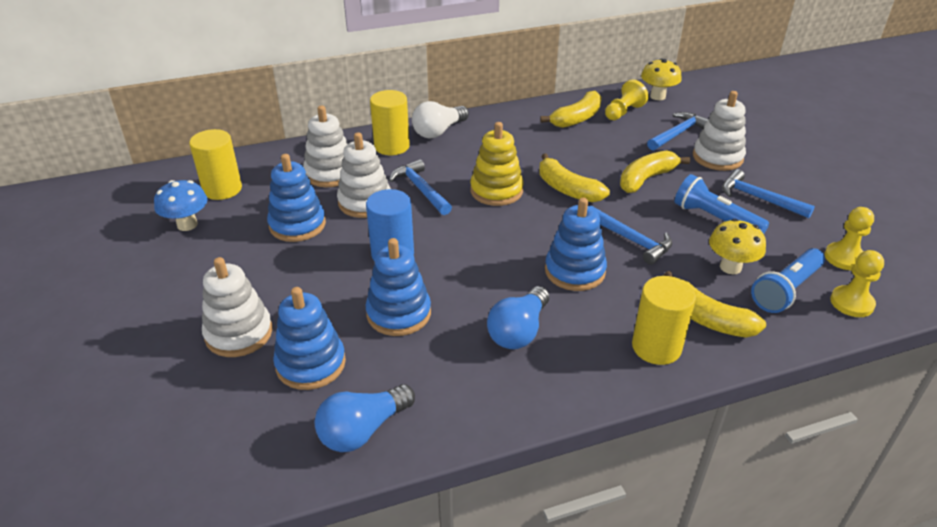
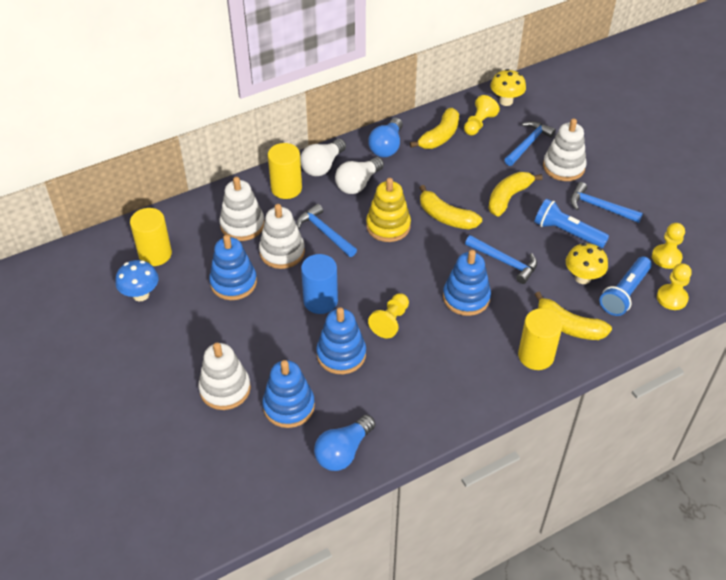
camera: 10 degrees left, 10 degrees up
(472, 285) = (390, 321): none -> yellow pawn
(473, 150) = (358, 184): none -> white light bulb
(519, 331) = (434, 357): blue light bulb -> blue light bulb (387, 147)

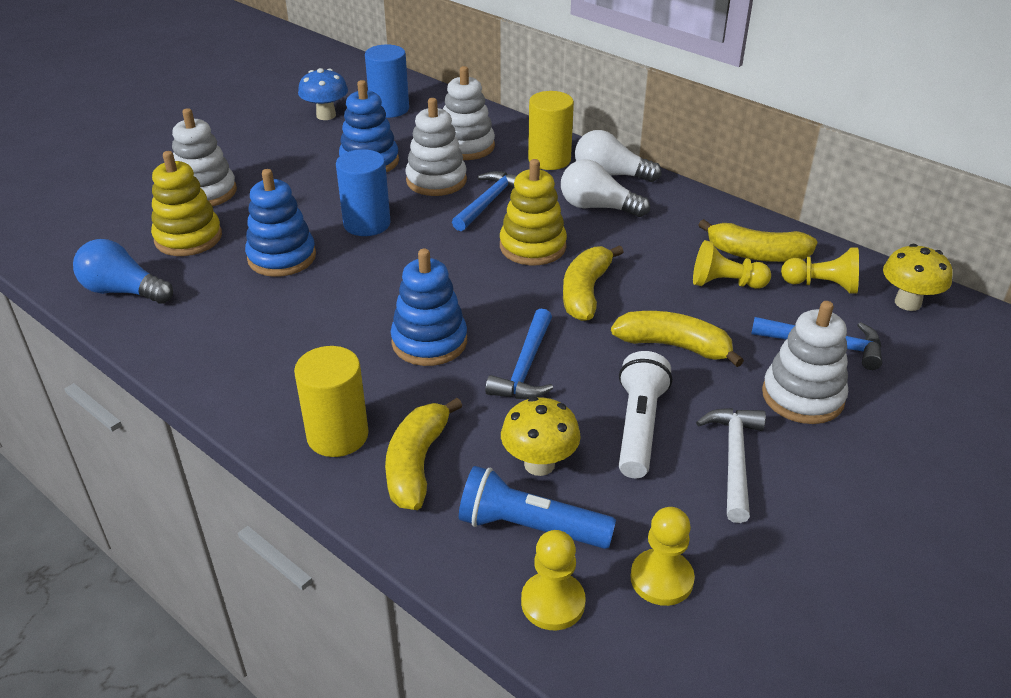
camera: 70 degrees right, 10 degrees down
(155, 254) = (389, 109): yellow cylinder -> blue cylinder
(289, 406) = (188, 238): blue stacking toy -> yellow stacking toy
(387, 147) = (692, 214): blue light bulb -> none
(390, 321) = (354, 284): yellow pawn -> yellow pawn (725, 283)
(567, 232) = (639, 427): blue flashlight -> white flashlight
(599, 207) = (734, 459): blue hammer -> white hammer

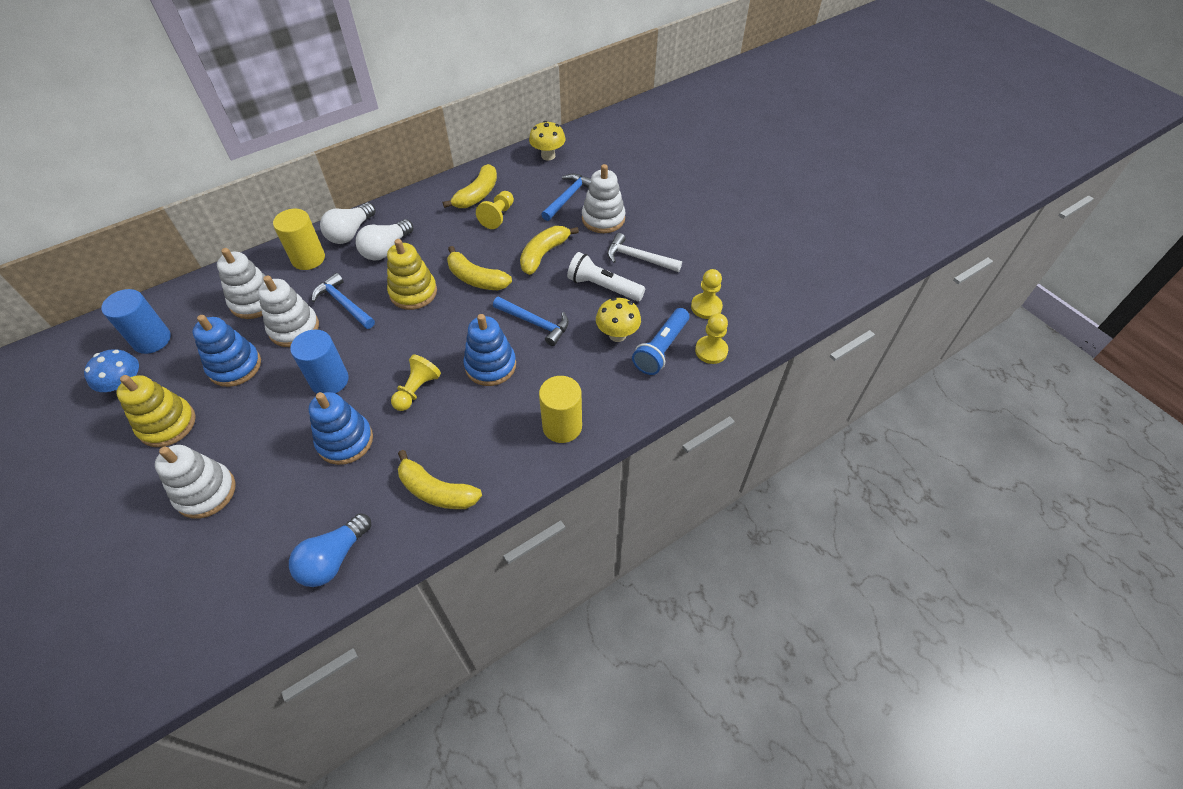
camera: 75 degrees left, 15 degrees up
(188, 238) = (277, 507): yellow stacking toy -> yellow stacking toy (167, 424)
(416, 464) = (599, 390): yellow banana -> yellow banana (436, 491)
(822, 285) = (519, 180): yellow pawn -> yellow pawn (417, 390)

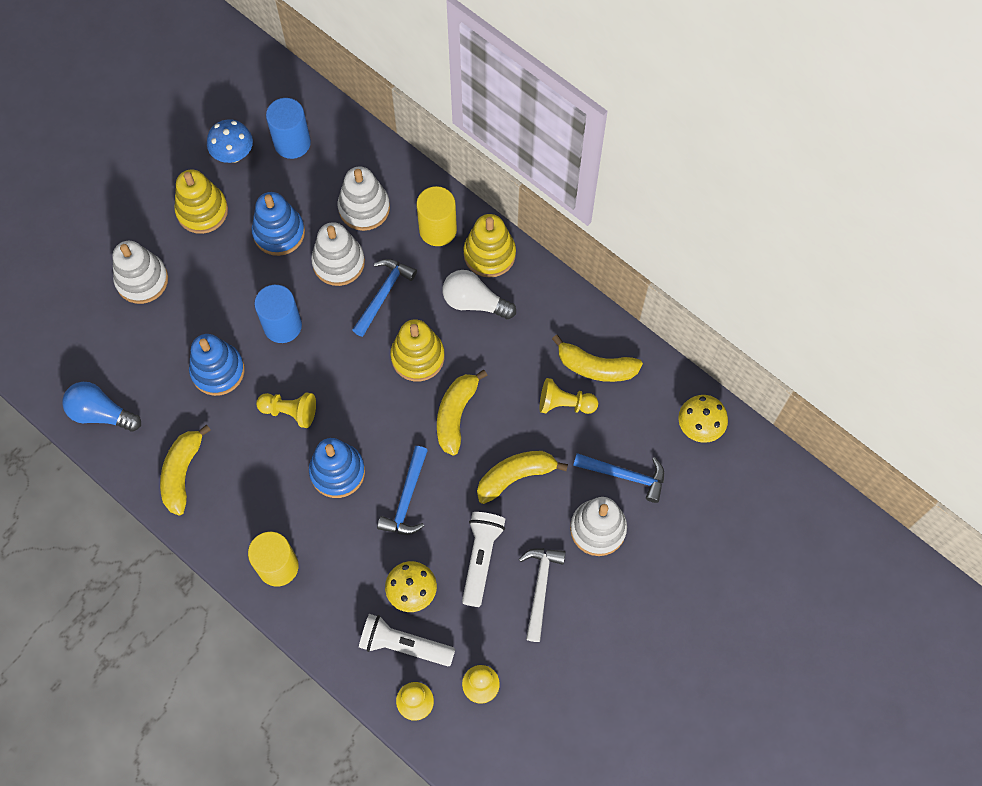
camera: 75 degrees right, 15 degrees up
(350, 233) = (489, 254): white light bulb -> yellow stacking toy
(543, 254) = (515, 476): yellow banana -> yellow banana turned 45 degrees counterclockwise
(661, 349) = (404, 645): blue flashlight -> white flashlight

